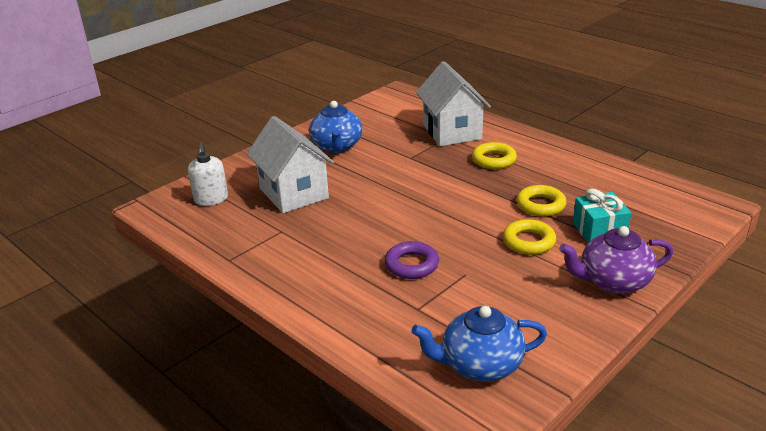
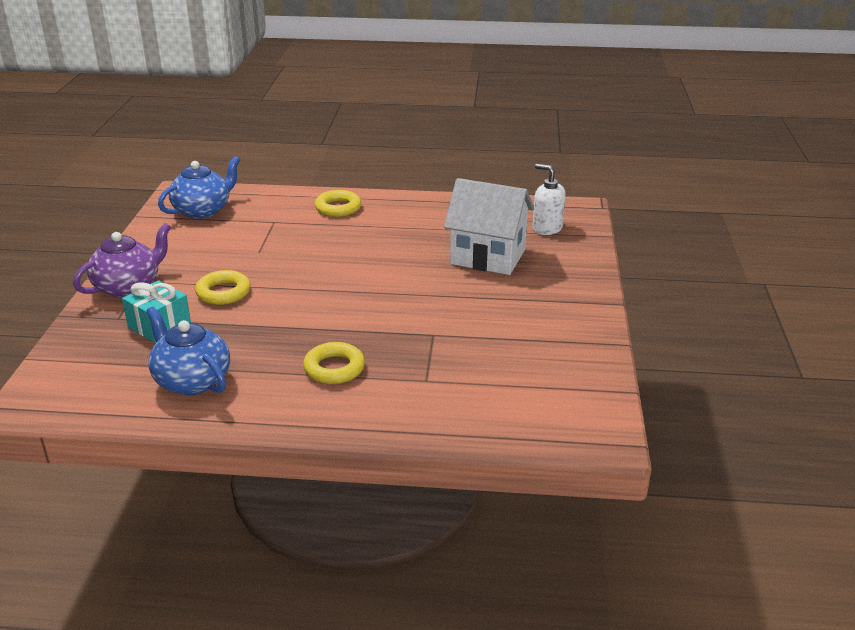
camera: 140 degrees right, 0 degrees up
(336, 146) = (532, 316): blue teapot -> blue teapot (192, 380)
(411, 265) = (308, 243): purple ring -> none
(452, 132) = (430, 391): white house -> none
(540, 205) = (236, 331): yellow ring -> yellow ring (338, 208)

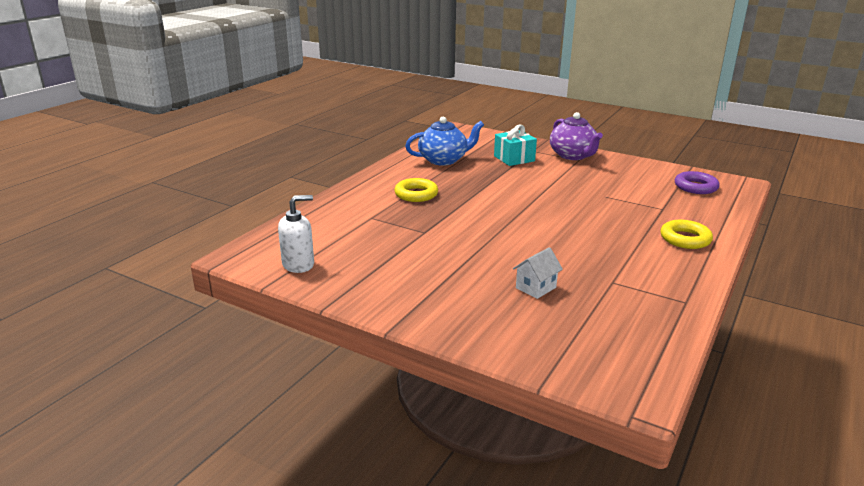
camera: 115 degrees right, 5 degrees down
(203, 210) = (695, 187): blue teapot -> purple ring
(223, 292) = (545, 178): yellow ring -> none
(488, 257) = (535, 288): white house -> white house, size x0.45
(547, 228) = (585, 345): white soap dispenser -> white soap dispenser (298, 264)

